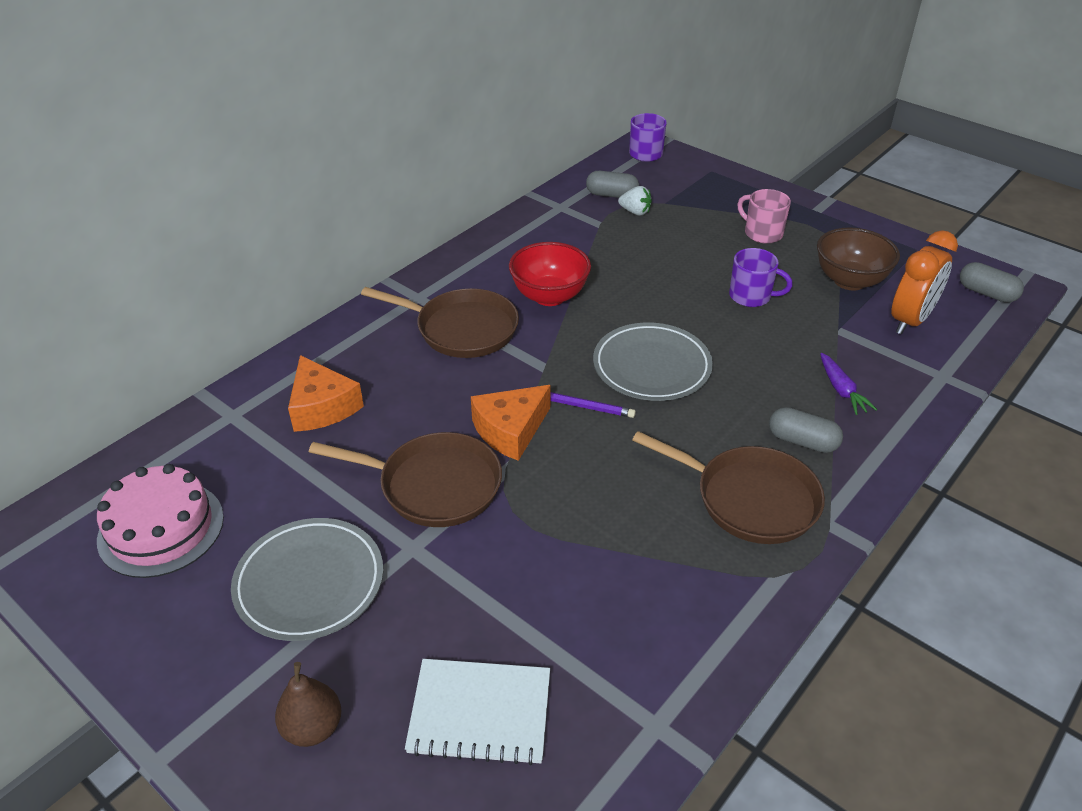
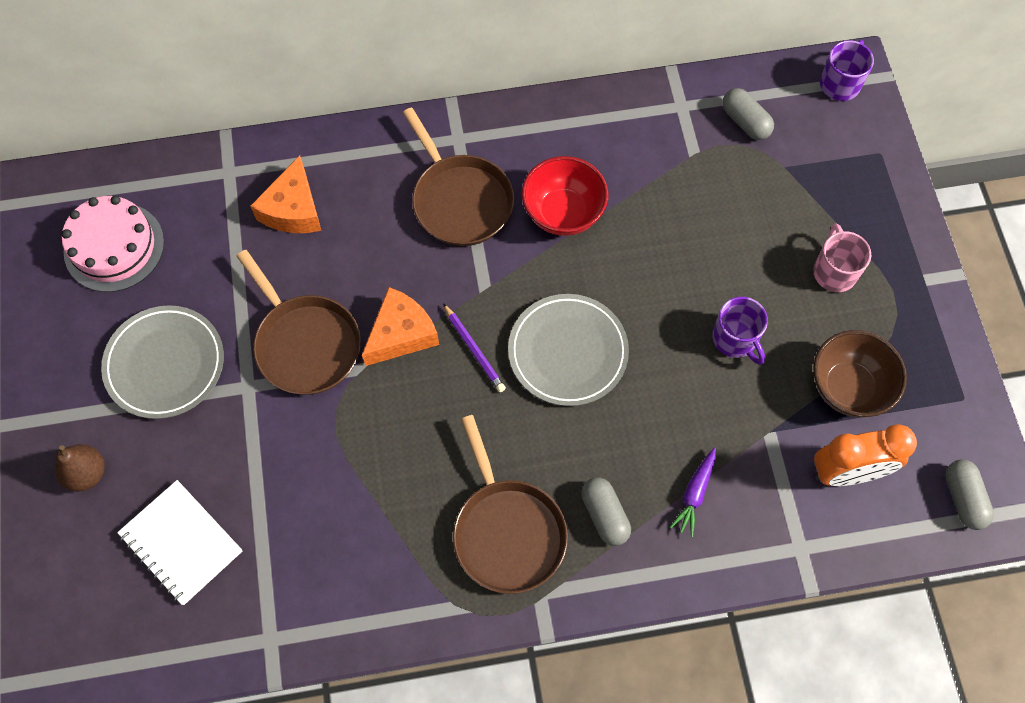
camera: 40 degrees right, 25 degrees up
(510, 430) = (401, 334): orange cheese -> orange cheese turned 135 degrees clockwise
(635, 212) = (743, 160): white strawberry -> none

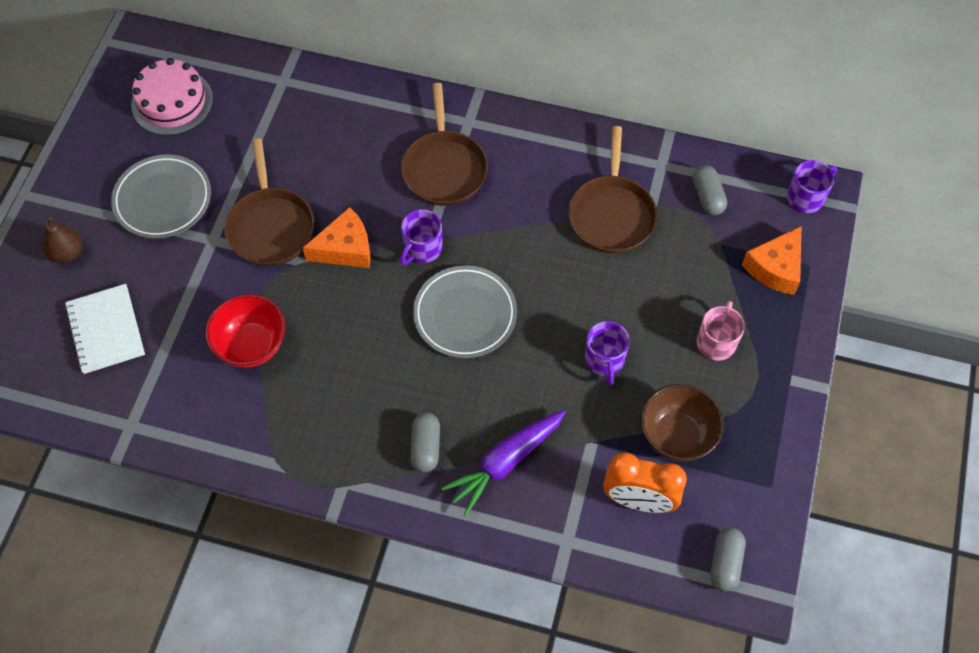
camera: 25 degrees right, 5 degrees down
(293, 209) = (315, 126): orange cheese -> orange cheese (775, 268)
(474, 350) = (394, 283): purple pencil -> none
(484, 299) = (422, 248): none -> purple mug
(507, 532) = (344, 427): brown pan -> brown pan (611, 214)
(563, 213) = (519, 209): red bowl -> red bowl (252, 345)
(695, 493) = (505, 462): purple carrot -> purple carrot, size x1.77

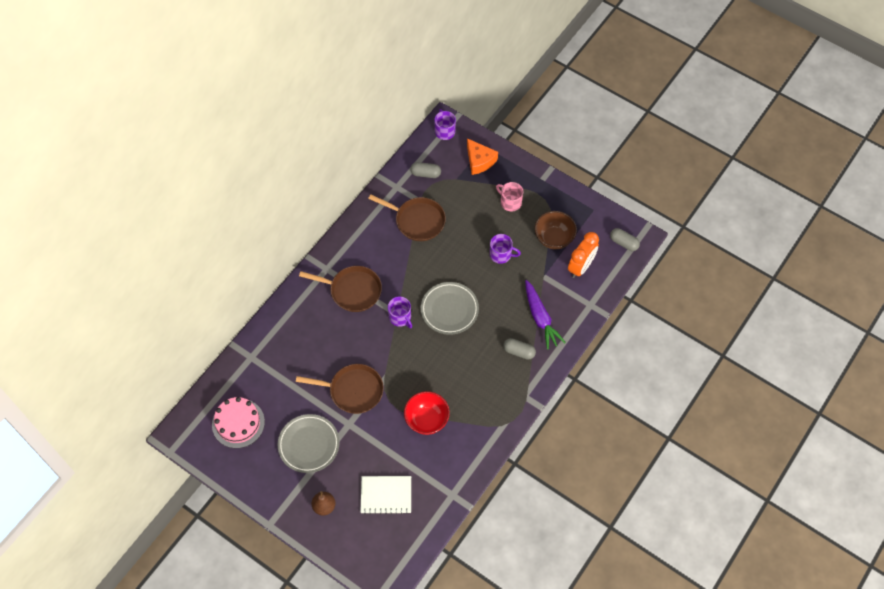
camera: 70 degrees left, 0 degrees up
(345, 248) = (384, 356): orange cheese -> none

